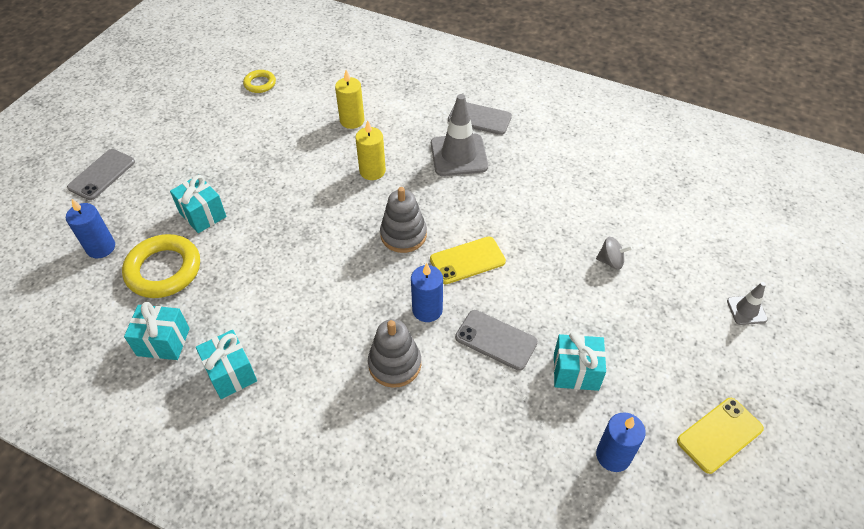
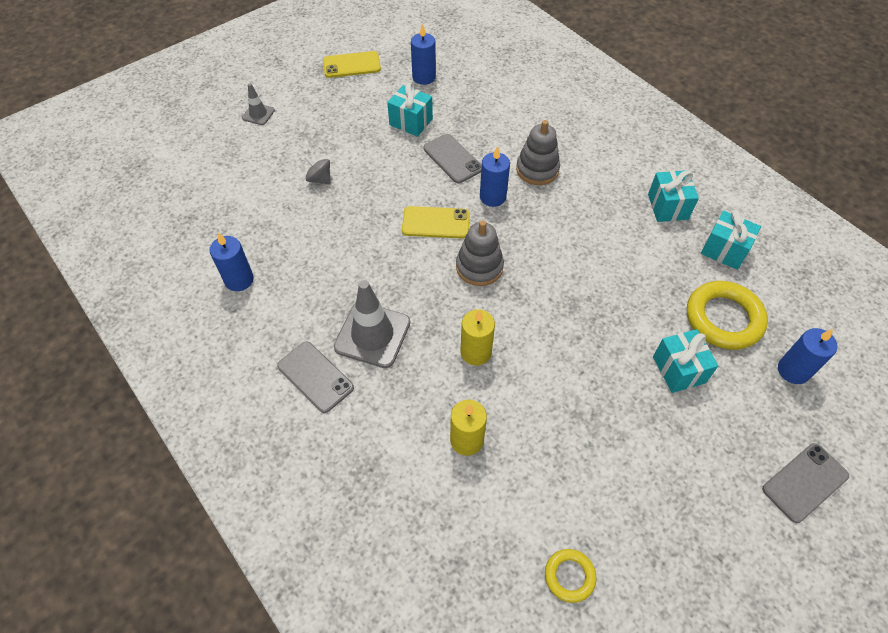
camera: 155 degrees left, 5 degrees up
(592, 154) = (239, 280): none -> blue candle

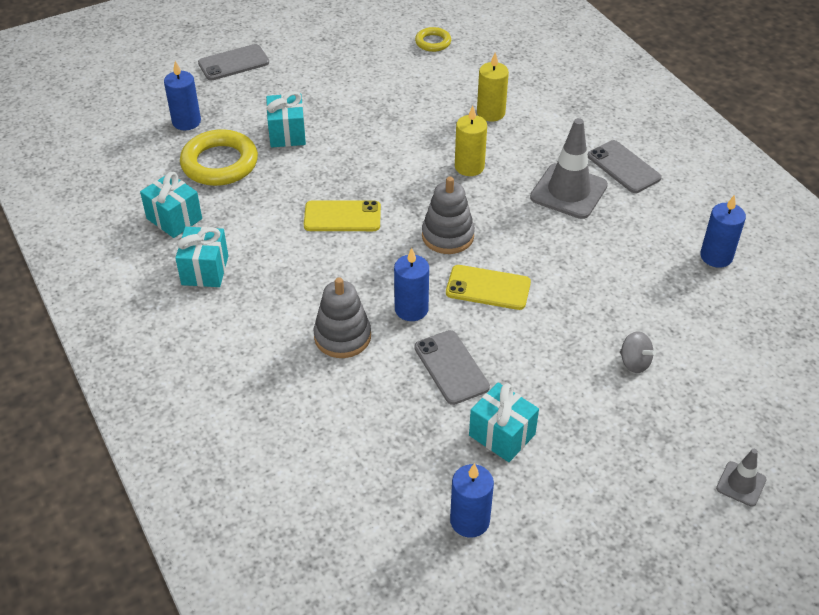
camera: 170 degrees left, 10 degrees down
(351, 65) = (593, 568): yellow phone -> yellow phone (342, 217)

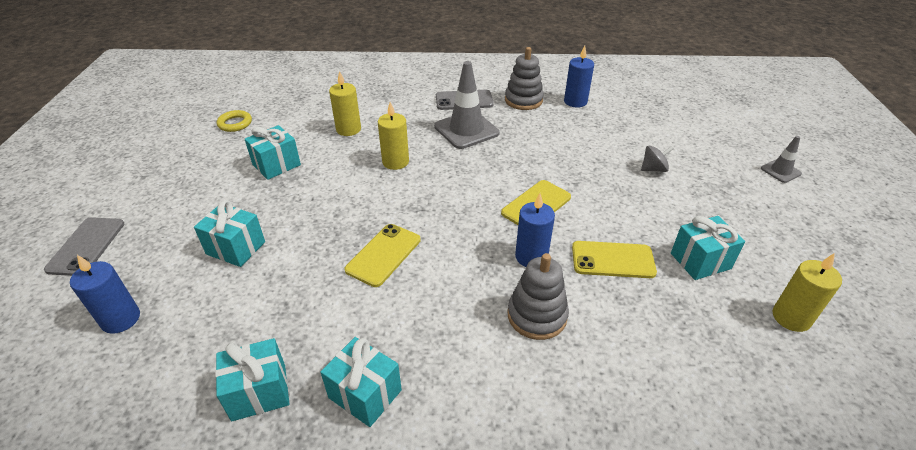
camera: 60 degrees left, 5 degrees down
(219, 163) = (217, 316): yellow ring -> none
(399, 98) = (276, 165): none -> turquoise gift
(448, 236) = (462, 203): grey stacking toy -> grey stacking toy (523, 100)
(451, 367) = (612, 260): grey phone -> yellow phone
(469, 521) = (791, 317): blue candle -> yellow candle

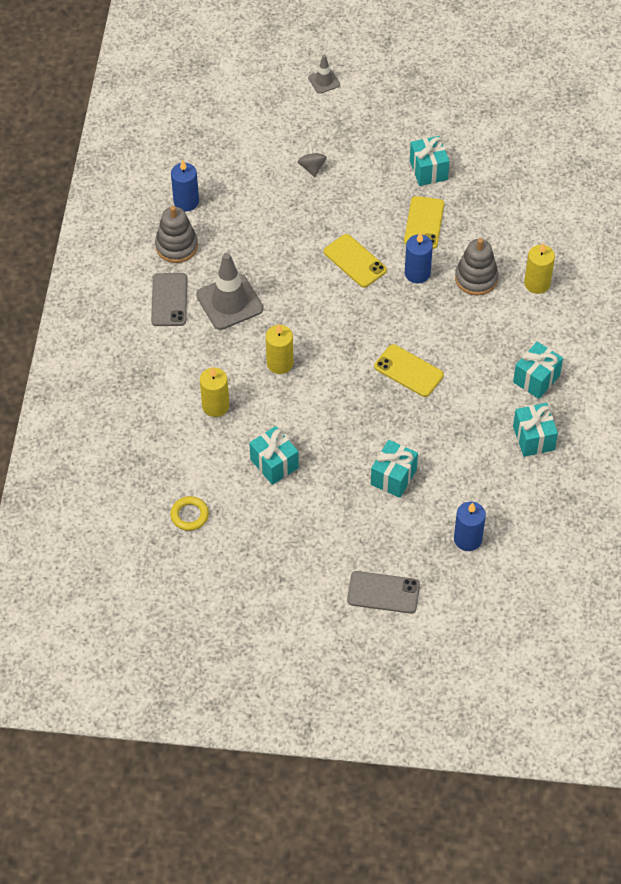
camera: 85 degrees left, 15 degrees up
(791, 317) = (484, 139): yellow candle -> yellow candle (537, 283)

